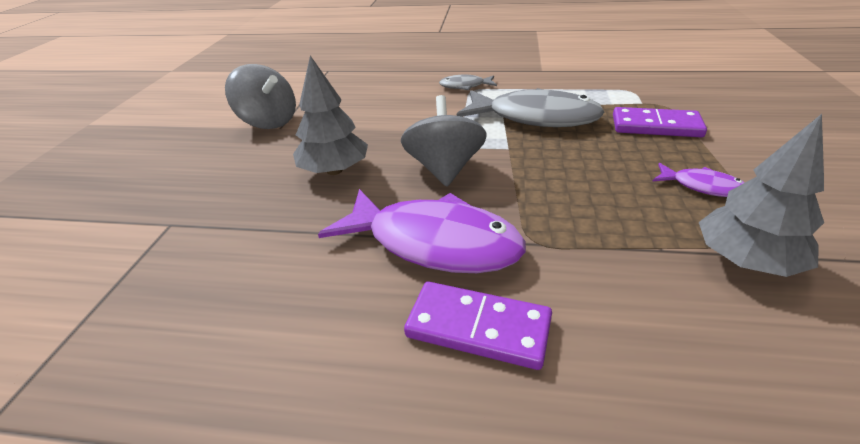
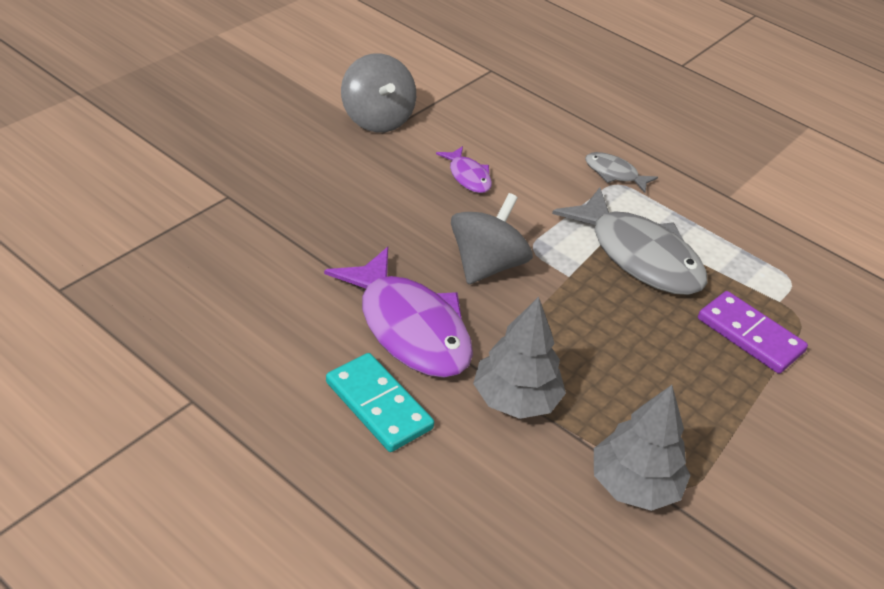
camera: 25 degrees right, 5 degrees up
(334, 170) = (391, 213): grey tree -> grey tree (515, 399)
(478, 328) = (378, 405): purple domino -> turquoise domino
(702, 186) = (696, 415): purple fish -> purple fish (468, 176)

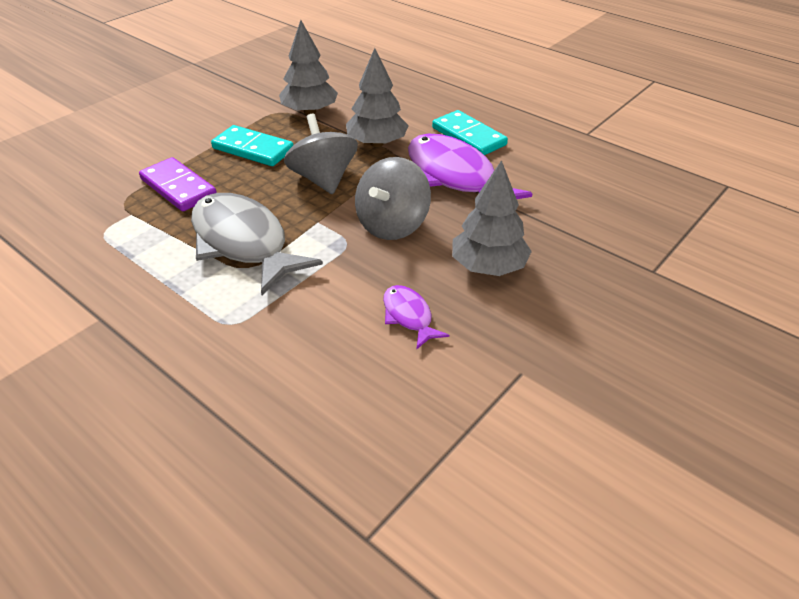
camera: 175 degrees left, 0 degrees up
(377, 119) = (533, 396): grey spinning top -> grey spinning top (323, 179)
(390, 212) = (488, 266): none -> grey tree
(614, 174) = (229, 336): grey fish -> none
(688, 399) = (253, 149): none -> turquoise domino

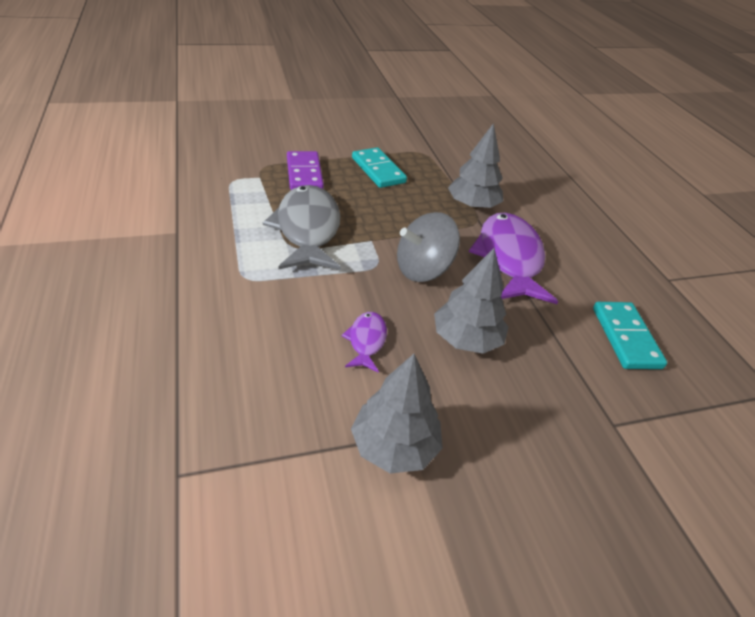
camera: 30 degrees right, 0 degrees up
(310, 111) = (445, 162): grey tree -> grey tree (394, 446)
(323, 179) = (406, 213): grey spinning top -> none
(469, 136) = (554, 233): turquoise domino -> turquoise domino (626, 337)

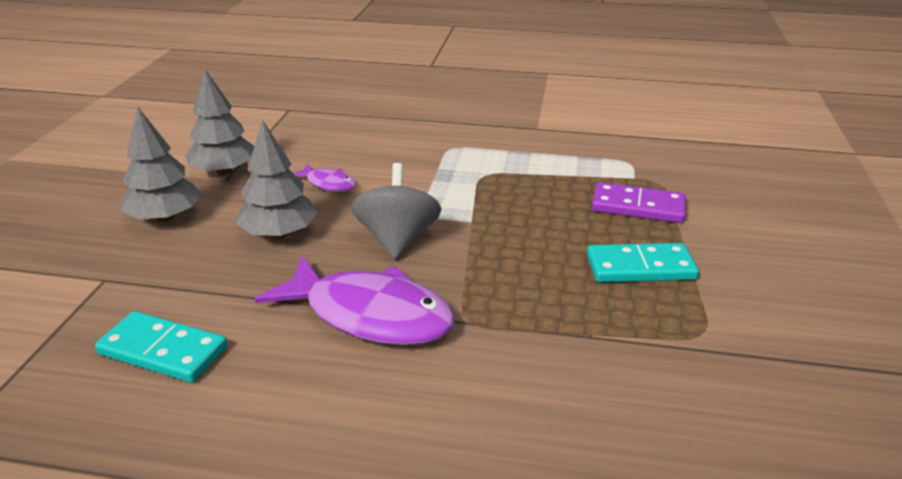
camera: 120 degrees right, 10 degrees down
(307, 229) = (511, 187): grey fish -> none
(472, 205) = (511, 330): grey tree -> grey tree (165, 217)

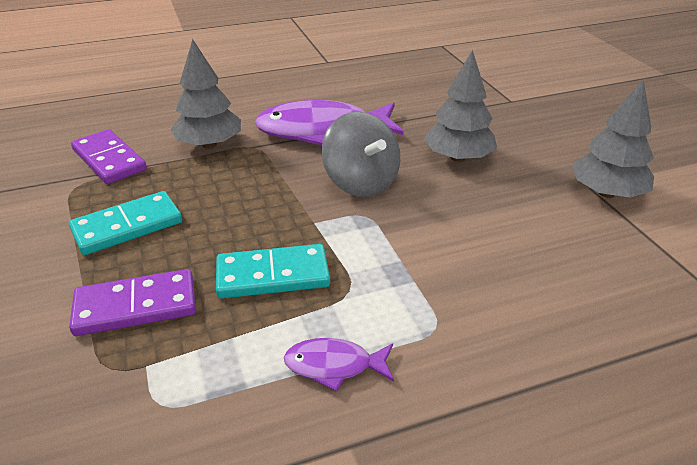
camera: 150 degrees right, 5 degrees up
(163, 351) = (413, 86): turquoise domino -> turquoise domino (273, 275)
(165, 217) = (560, 141): grey tree -> grey tree (209, 144)
(328, 183) = (495, 215): purple fish -> purple fish (334, 366)
(659, 363) = (109, 160): none -> purple domino

